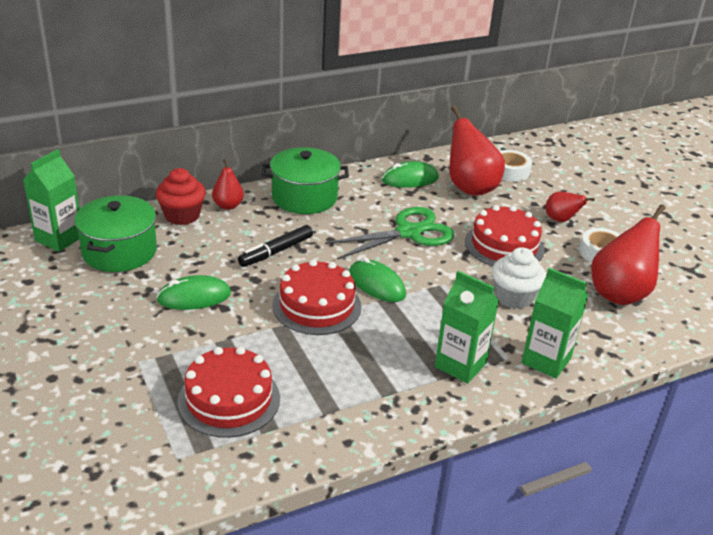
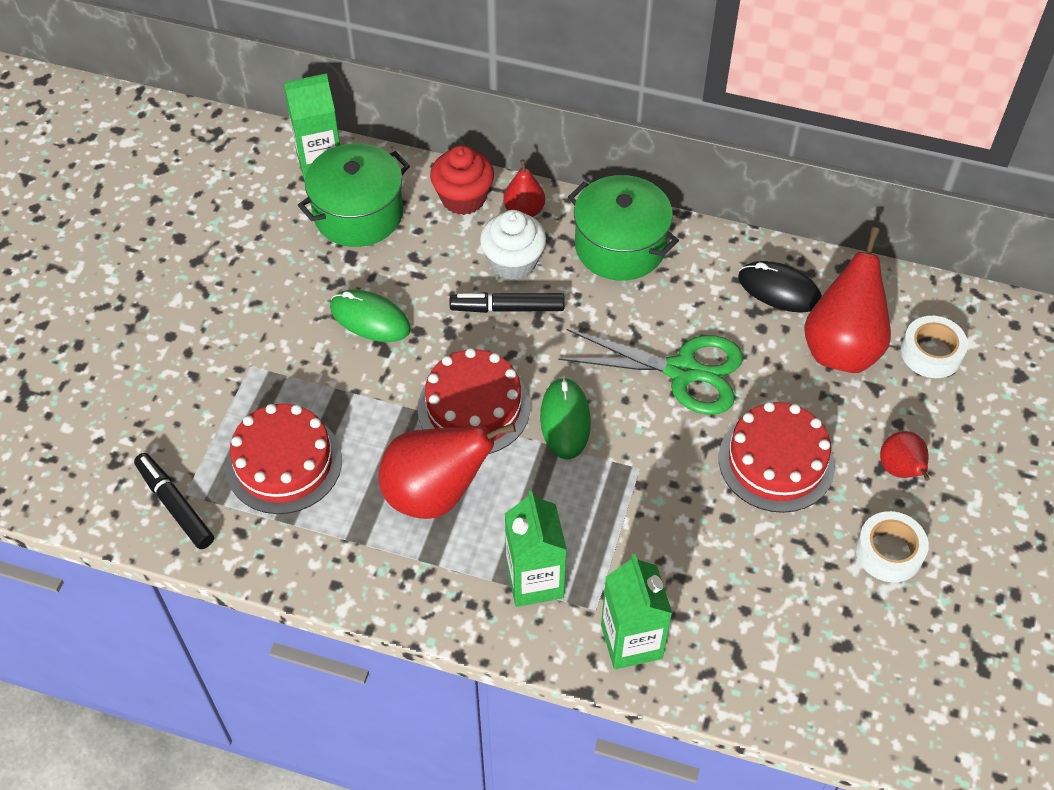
camera: 45 degrees right, 20 degrees up
(176, 469) = (175, 505): none -> black marker
(410, 179) = (779, 290): green mouse -> black mouse
(514, 297) = (697, 539): white cupcake -> white cupcake (513, 262)
(619, 293) = (834, 622): red pear -> red pear (435, 494)

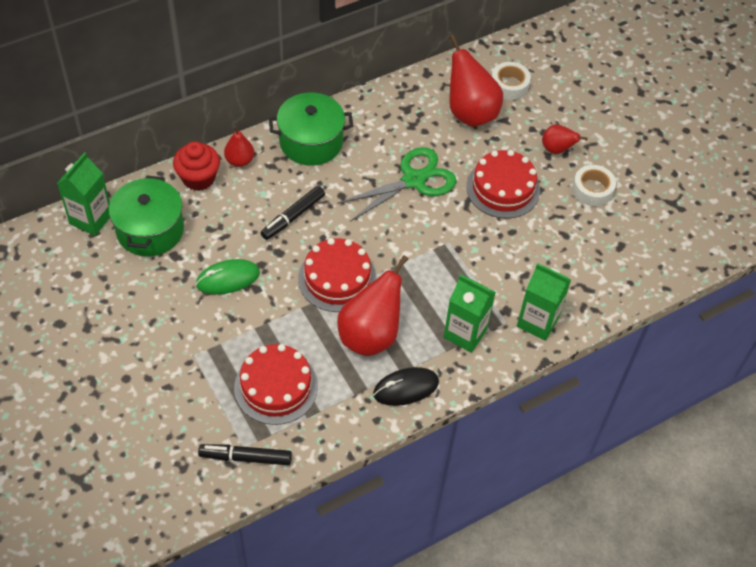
camera: 50 degrees left, 0 degrees up
(513, 262) = (267, 191): white cupcake -> none
(565, 420) = (388, 248): green mouse -> none
(779, 290) = (411, 106): black mouse -> black mouse (405, 388)

